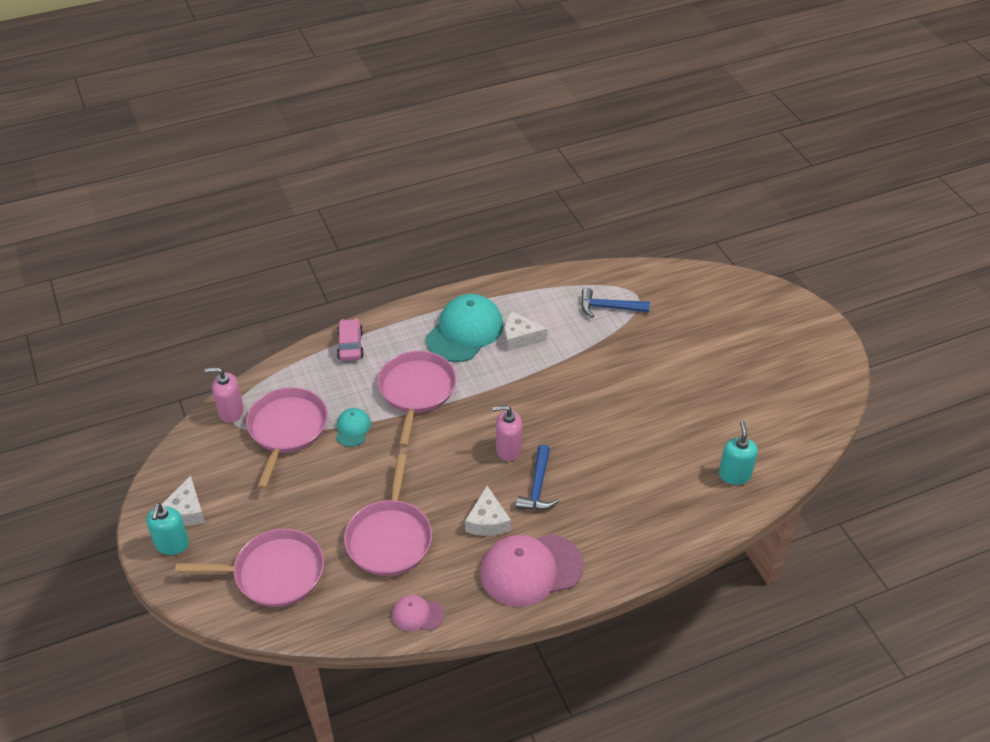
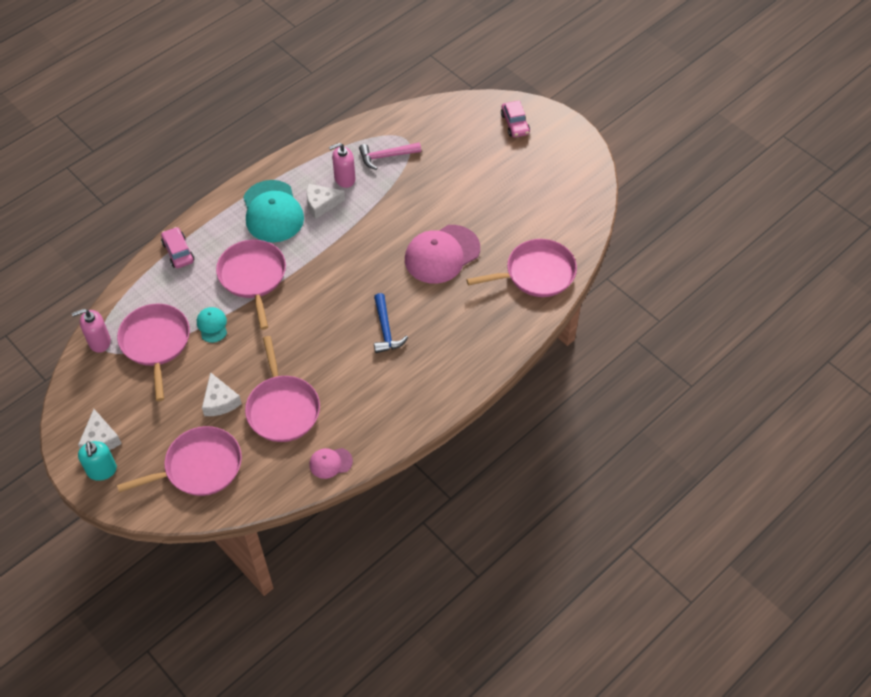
camera: 20 degrees left, 10 degrees up
(464, 331) = (272, 212): turquoise cap -> turquoise cap turned 150 degrees clockwise
(487, 521) = (356, 370): white cheese -> white cheese (220, 401)
(508, 449) = (350, 305): pink soap dispenser -> pink soap dispenser (344, 179)
(530, 570) = (406, 399): pink cap -> pink cap (442, 254)
(609, 308) = (386, 156): blue hammer -> pink hammer
(734, 475) = (536, 273): turquoise soap dispenser -> pink pan
(766, 310) = (515, 124): none -> pink car

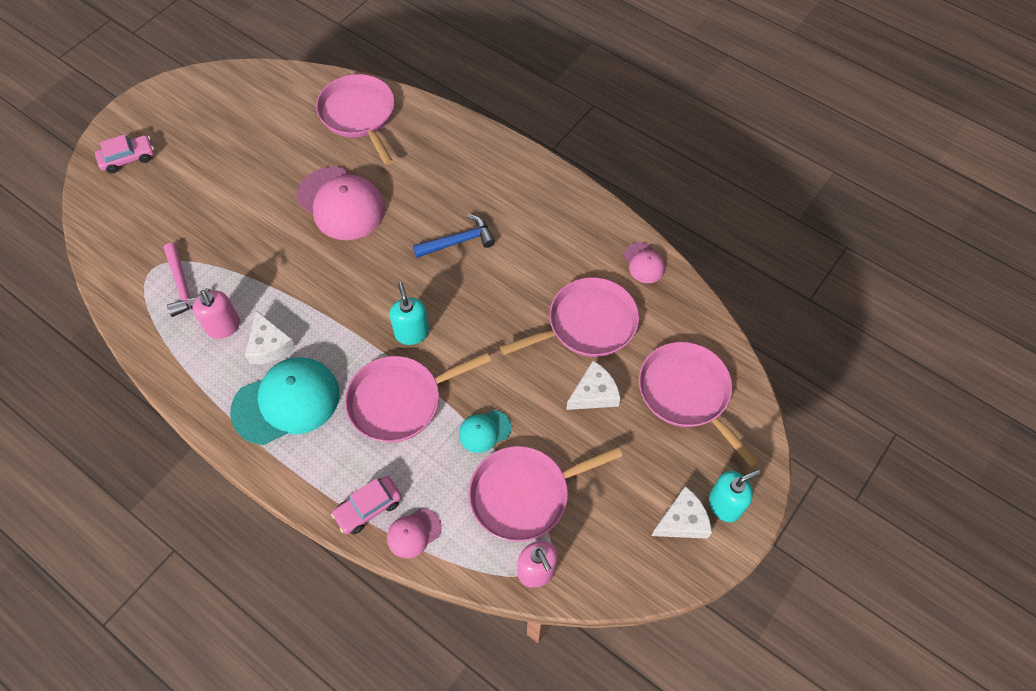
camera: 100 degrees left, 5 degrees up
(152, 275) = (413, 533): none -> pink cap
(308, 290) = (412, 333): none -> turquoise soap dispenser

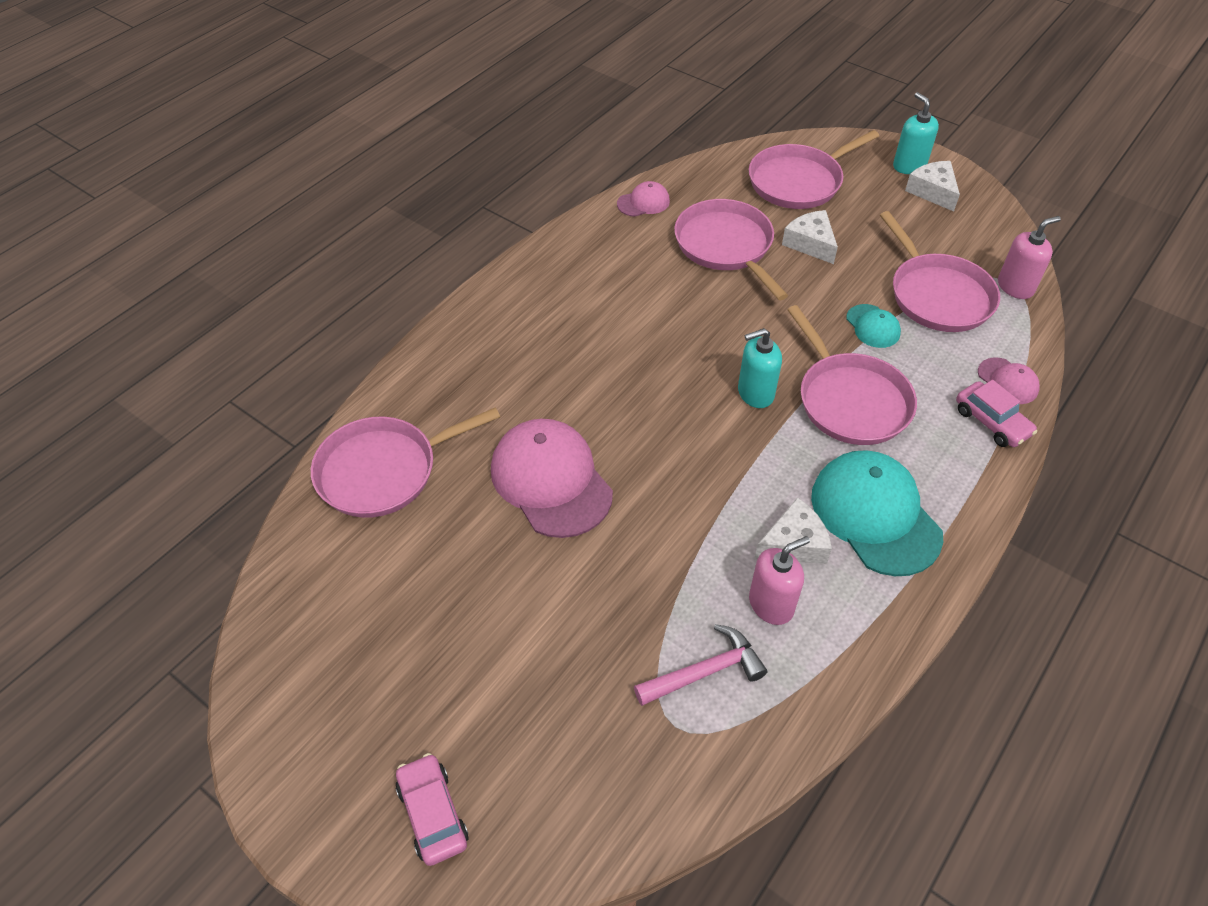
camera: 90 degrees left, 10 degrees down
(341, 203) = (551, 480): pink cap -> pink cap turned 75 degrees counterclockwise
(458, 241) = (616, 354): blue hammer -> none

